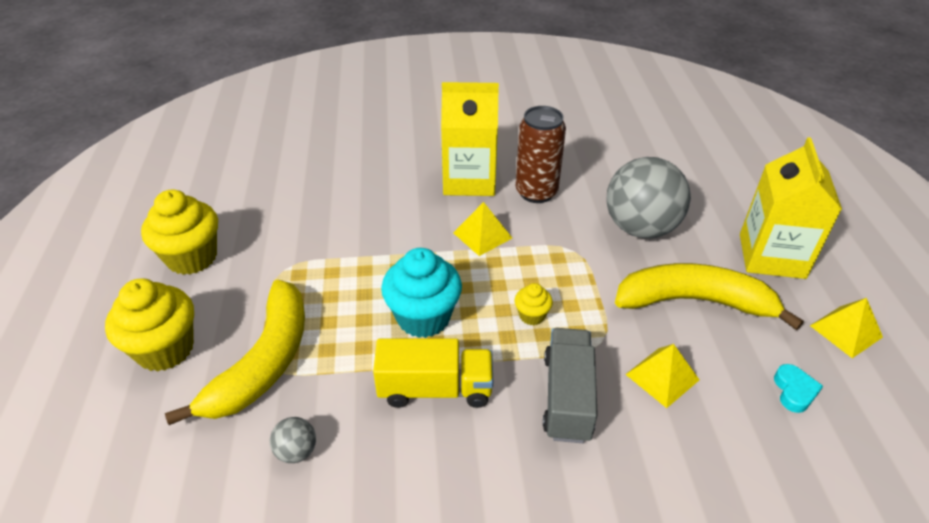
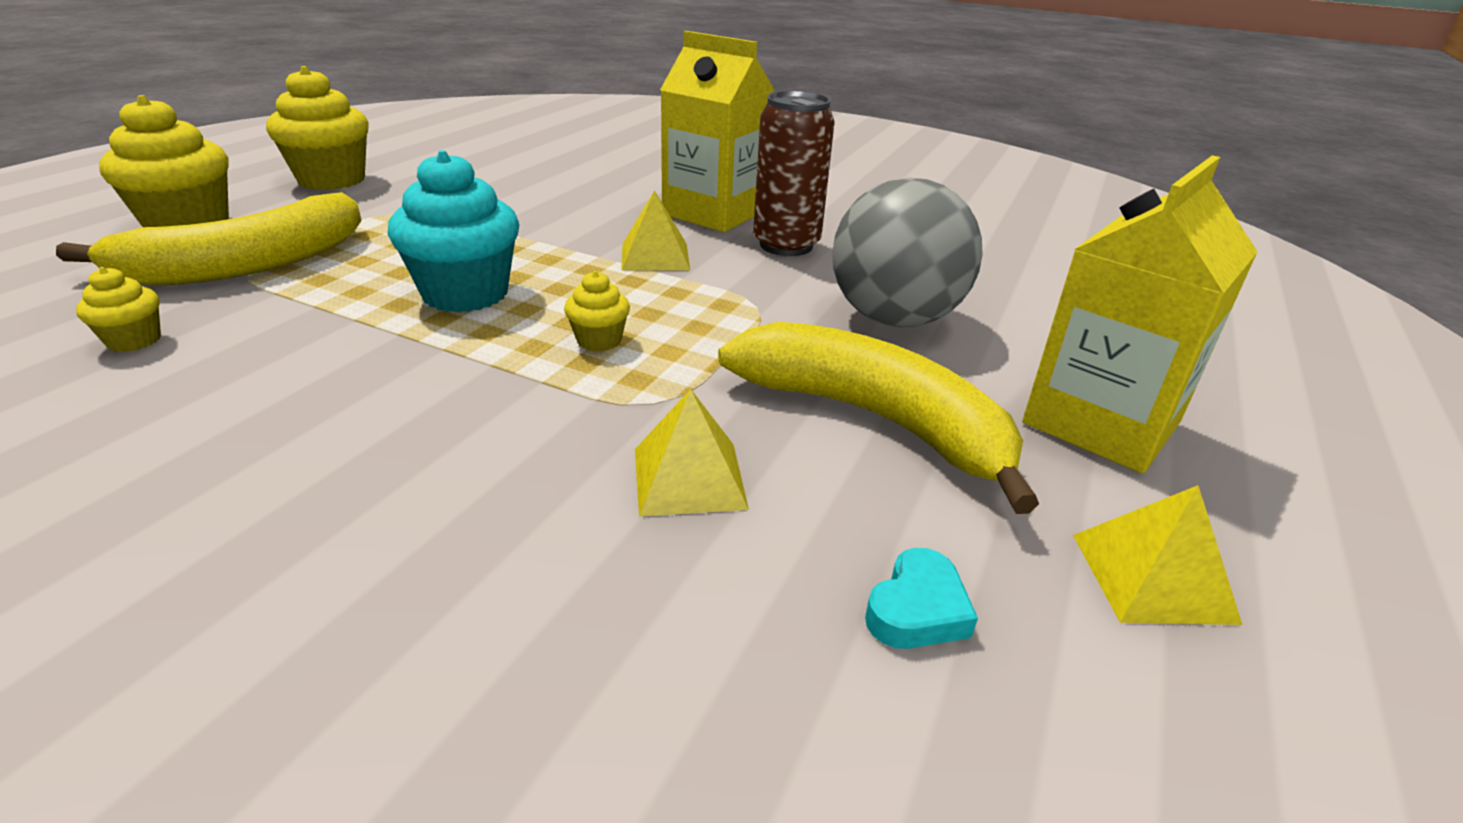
camera: 30 degrees right, 10 degrees down
(296, 451) = (134, 340): grey ball -> yellow cupcake
(435, 389) = (366, 355): yellow truck -> none
(567, 397) = (510, 435): grey truck -> none

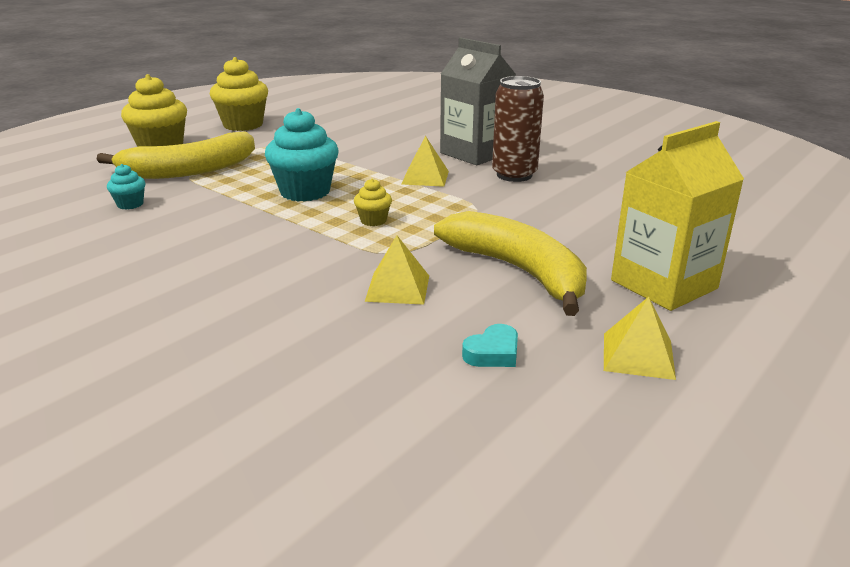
camera: 15 degrees right, 5 degrees down
(134, 340) = (130, 204): yellow cupcake -> turquoise cupcake
(714, 213) = (475, 153): yellow carton -> grey carton
(894, 319) = (563, 221): grey ball -> none

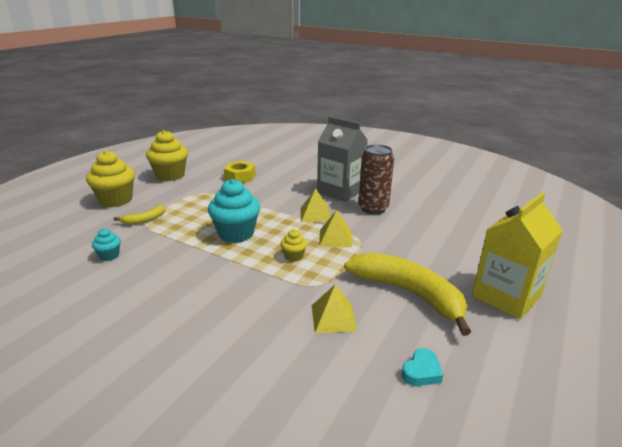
camera: 10 degrees left, 0 degrees up
(189, 170) = (144, 220): yellow banana -> yellow banana, size x0.45
(338, 130) = (240, 177): none -> yellow nut
(638, 355) = (516, 362): yellow pyramid -> yellow pyramid (335, 238)

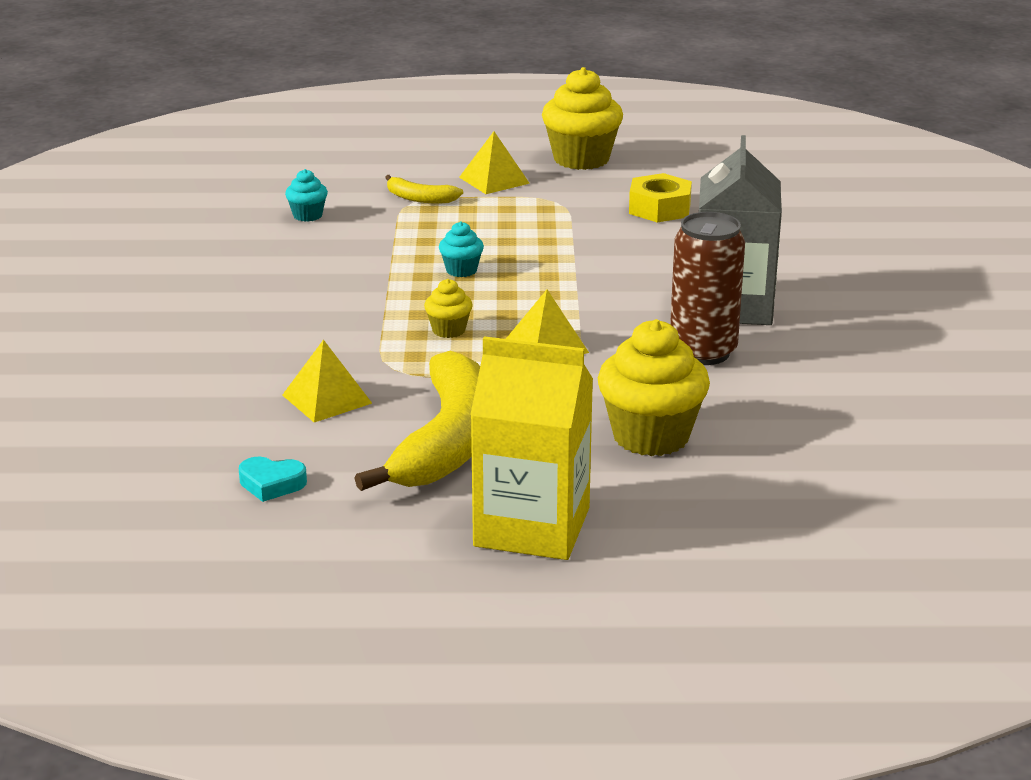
camera: 60 degrees right, 0 degrees up
(116, 200) = (449, 159): yellow cupcake -> yellow cupcake (651, 436)
(236, 234) = (461, 270): turquoise cupcake -> turquoise cupcake, size x0.49
(315, 215) = (605, 309): yellow pyramid -> yellow pyramid (494, 180)

